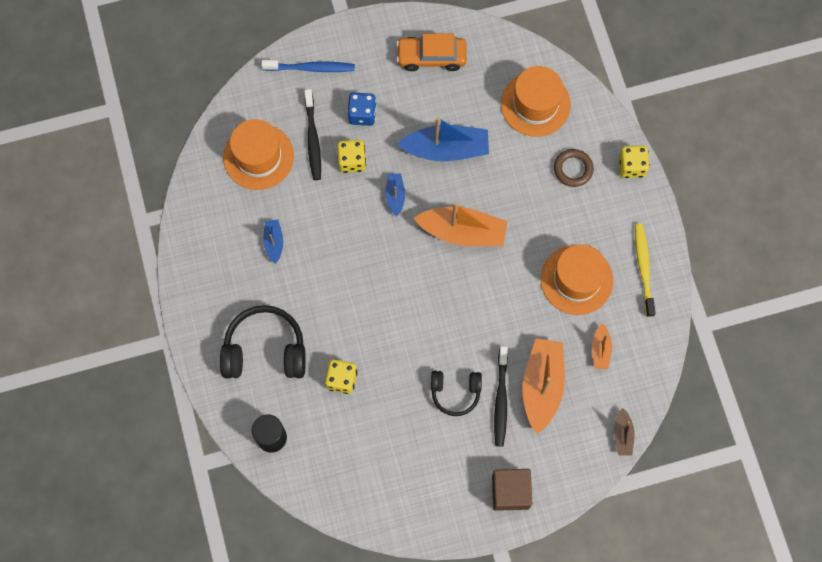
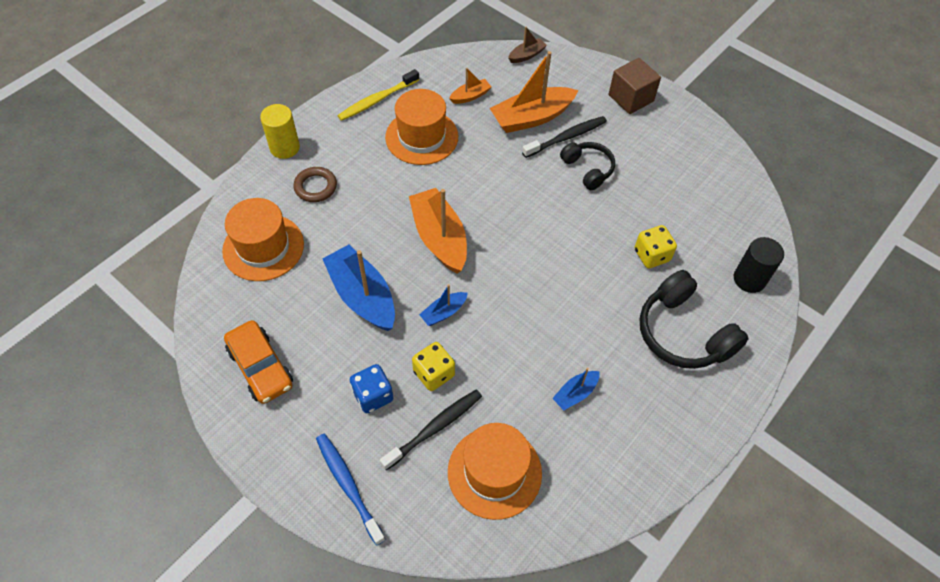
camera: 125 degrees left, 15 degrees down
(631, 166) = (285, 147): yellow dice -> yellow cylinder

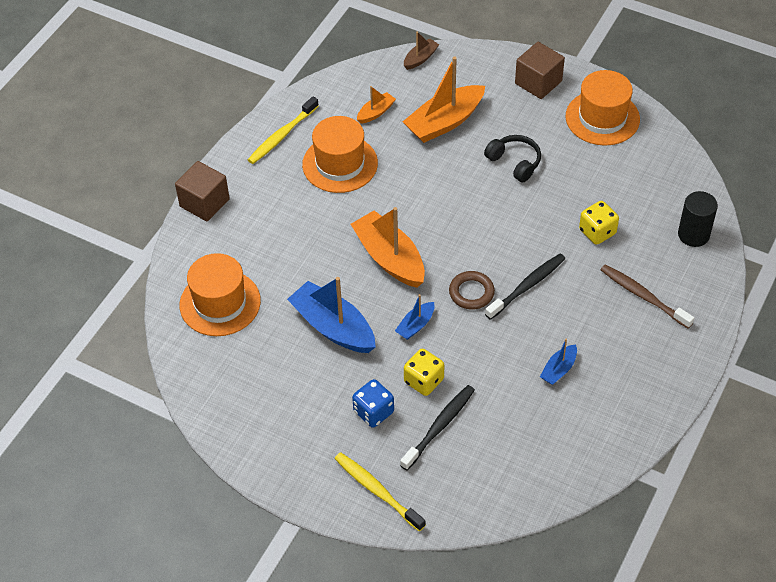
camera: 10 degrees left, 5 degrees down
(261, 367) = (259, 410): orange car -> none
(285, 147) = (204, 203): yellow cylinder -> brown cube
(315, 187) = (250, 235): brown ring -> brown ring (471, 292)
(348, 486) = (377, 491): blue toothbrush -> yellow toothbrush
(494, 472) = (505, 451): orange hat -> orange hat (602, 118)
(566, 137) = (485, 135): black toothbrush -> black toothbrush (527, 286)
(683, 333) = (643, 296): black headphones -> brown toothbrush

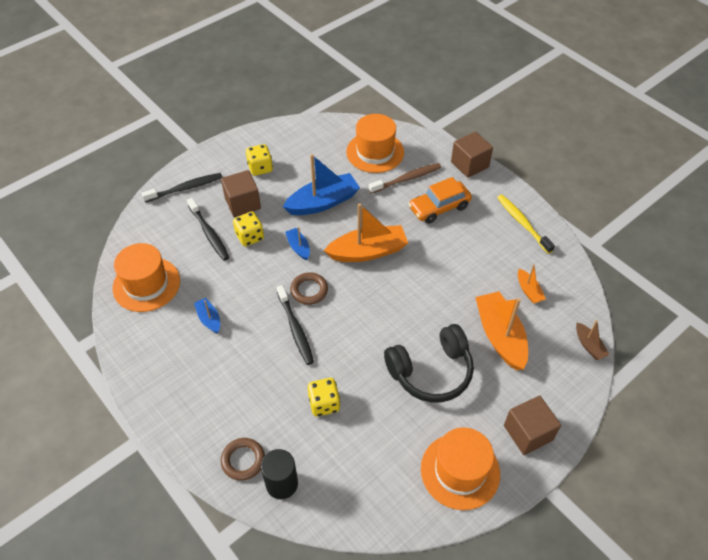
camera: 110 degrees right, 0 degrees up
(290, 213) = (439, 207): none -> orange car
(302, 419) = (260, 168): none -> yellow dice
(340, 164) = (478, 250): orange hat -> orange hat (146, 284)
(373, 412) = (242, 203): blue dice -> brown cube
(377, 491) = (185, 188): yellow toothbrush -> black toothbrush
(514, 162) = (431, 372): black headphones -> black headphones, size x1.65
(643, 296) = (240, 408): brown toothbrush -> brown toothbrush (407, 179)
(691, 272) = (243, 460): none -> brown ring

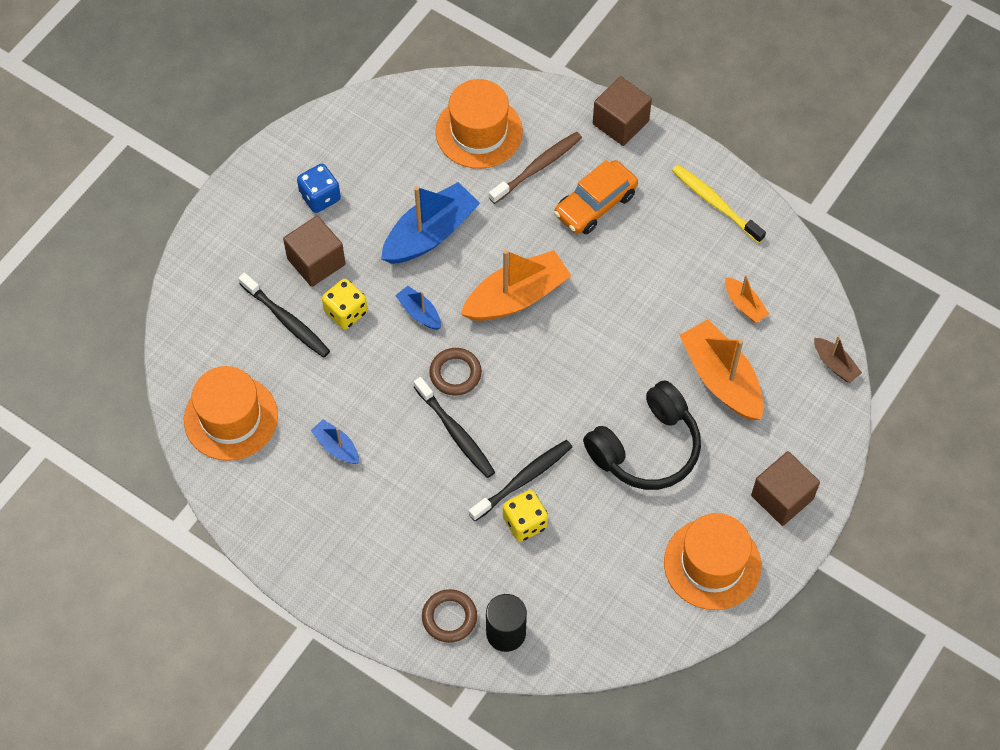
camera: 15 degrees left, 10 degrees up
(185, 188) = (223, 256): black toothbrush -> black toothbrush (523, 479)
(260, 168) = (320, 197): yellow dice -> blue dice

